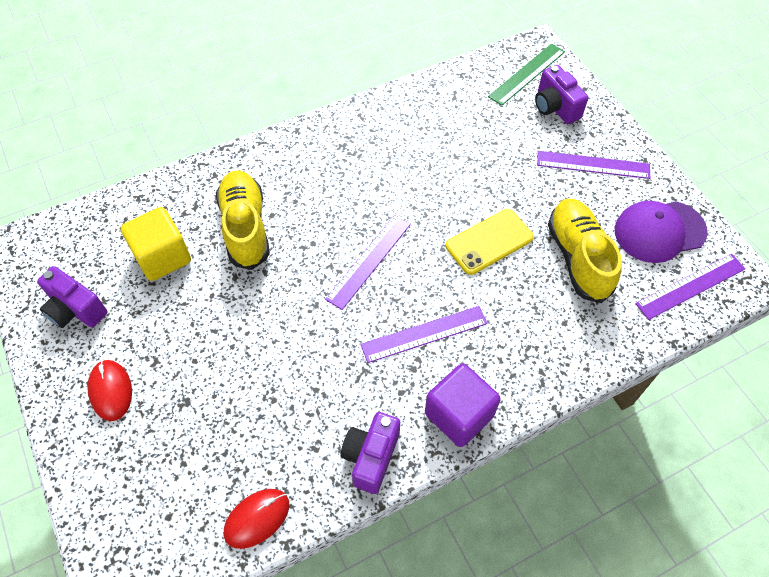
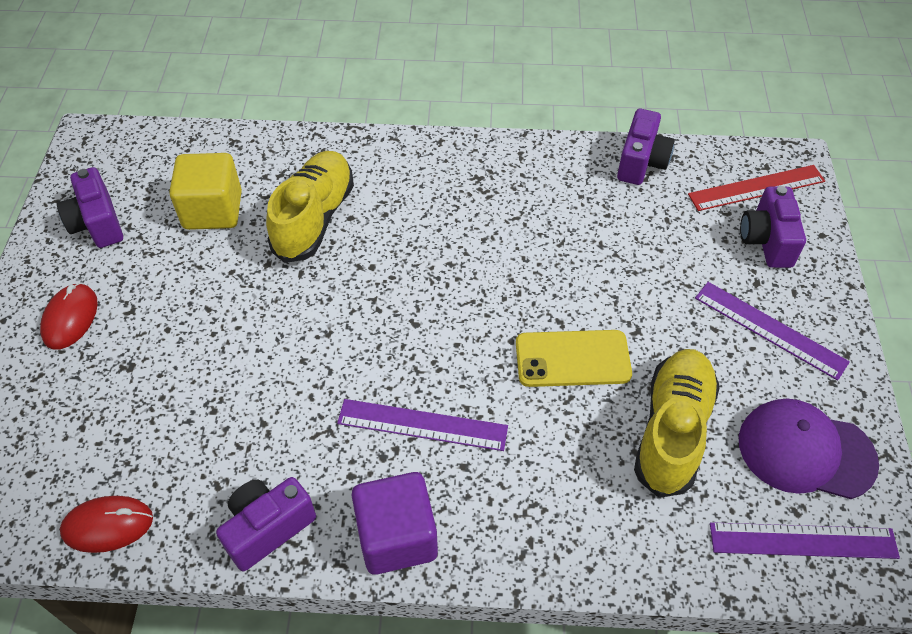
camera: 30 degrees right, 5 degrees down
(369, 261) = (418, 314): purple ruler -> none
(444, 87) = (641, 162): none -> purple camera
(527, 74) = (756, 188): green ruler -> red ruler

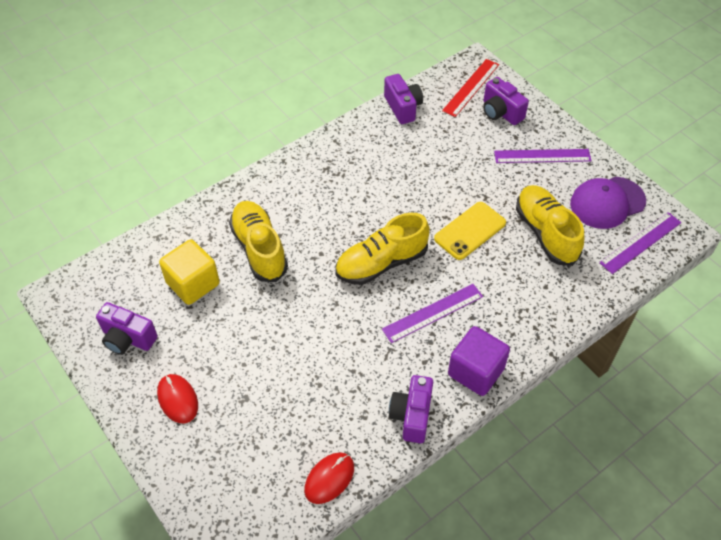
camera: 40 degrees left, 0 degrees up
(425, 323) = (381, 263): none -> yellow shoe

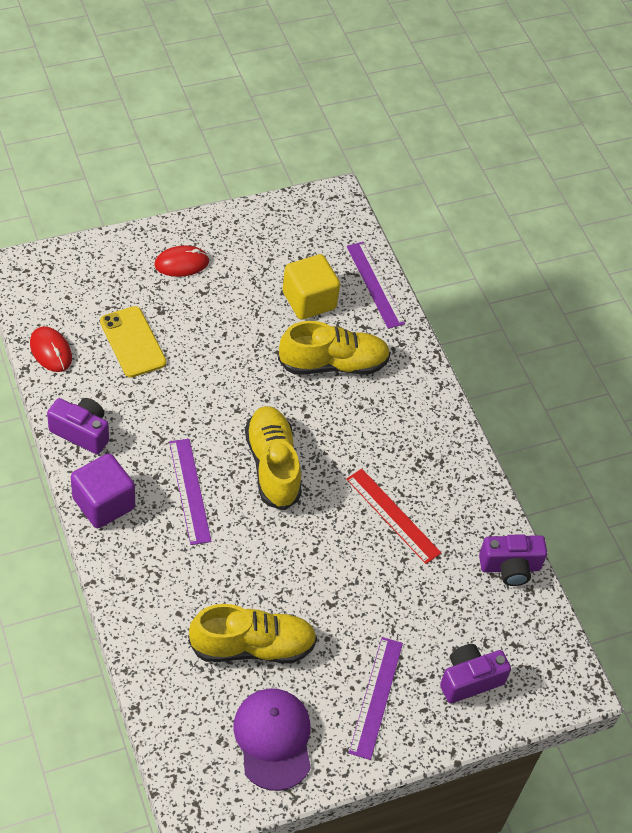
camera: 100 degrees right, 0 degrees up
(128, 338) = (263, 240): purple camera -> none
(470, 231) = (285, 567): yellow phone -> yellow phone (133, 342)
(471, 87) = (527, 662): red ruler -> red ruler (393, 515)
(640, 242) = (198, 747): purple ruler -> purple ruler (375, 284)

